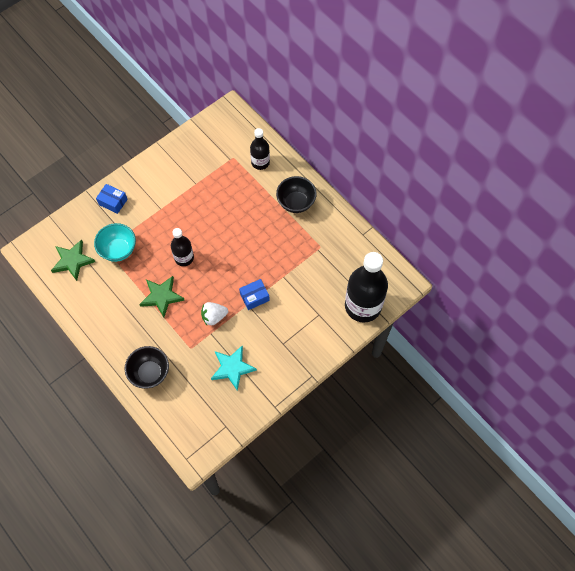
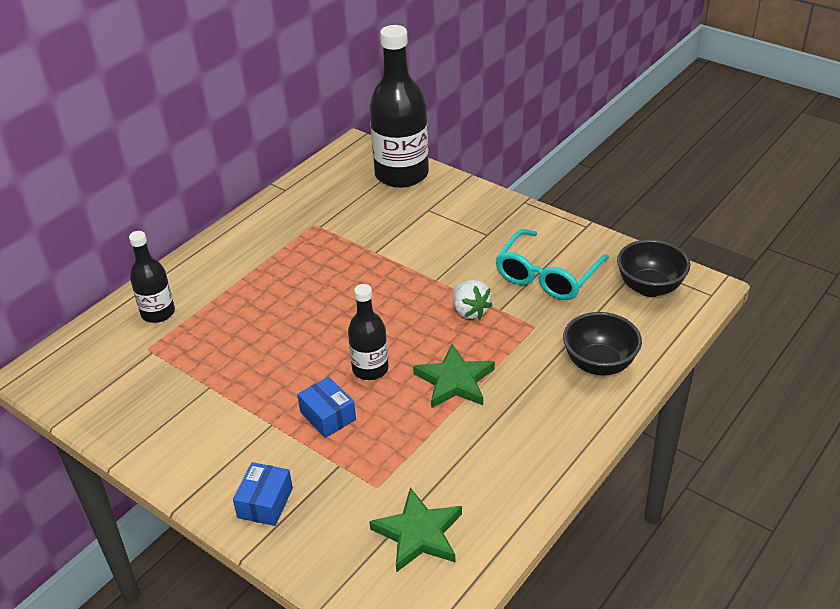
camera: 100 degrees left, 25 degrees down
(118, 250) = (375, 465): turquoise bowl -> none
(232, 368) = (547, 275): turquoise star -> turquoise glasses
(254, 297) = (420, 274): blue box -> blue box (328, 416)
(296, 203) = (237, 260): black bowl -> black bowl (649, 287)

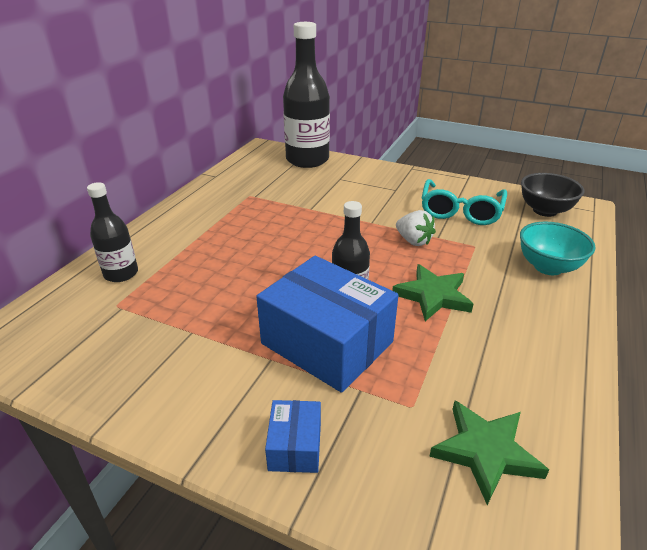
camera: 15 degrees left, 5 degrees down
(328, 416) = (327, 343): blue box -> blue box, size x2.18
(599, 364) = (548, 267): black bowl -> turquoise bowl

